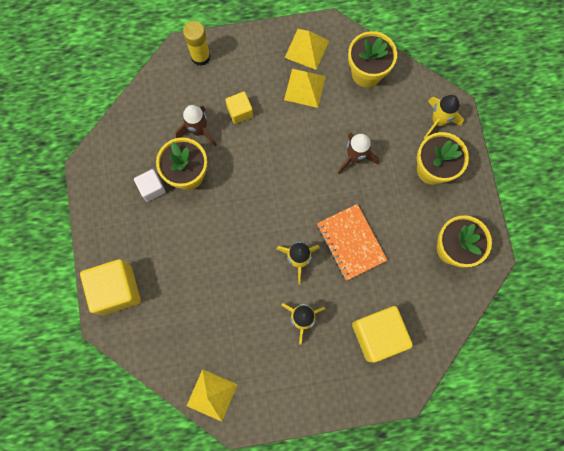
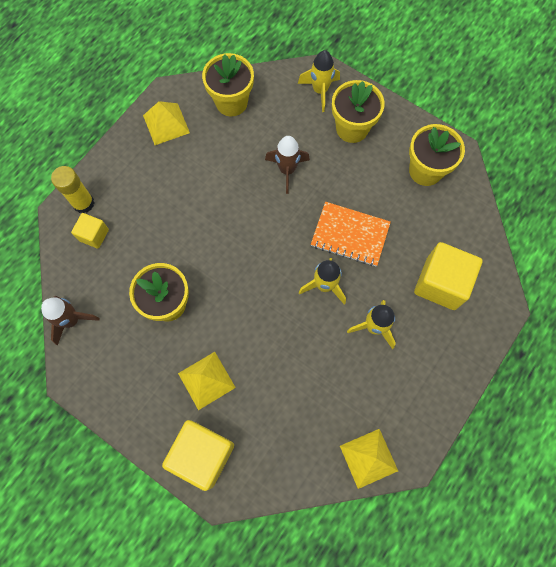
camera: 45 degrees left, 5 degrees down
(152, 188) = (148, 343): white cube -> none
(198, 130) = (141, 261): brown rocket -> brown rocket (71, 320)
(240, 112) = (161, 217): yellow cube -> yellow cube (94, 235)
(305, 88) = (195, 153): yellow pyramid -> yellow pyramid (206, 380)

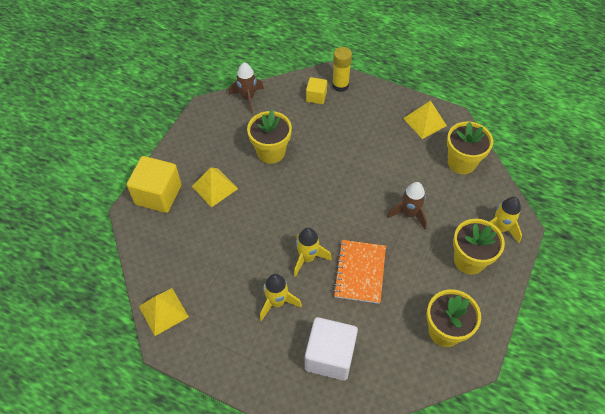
camera: 80 degrees right, 15 degrees down
(440, 283) = (330, 356): yellow cube -> white cube

